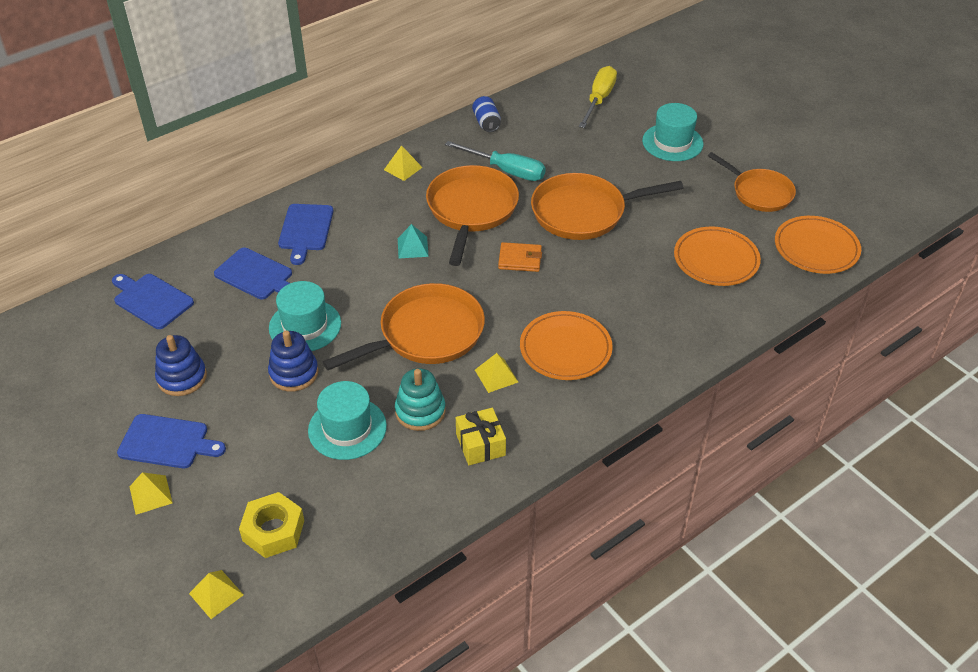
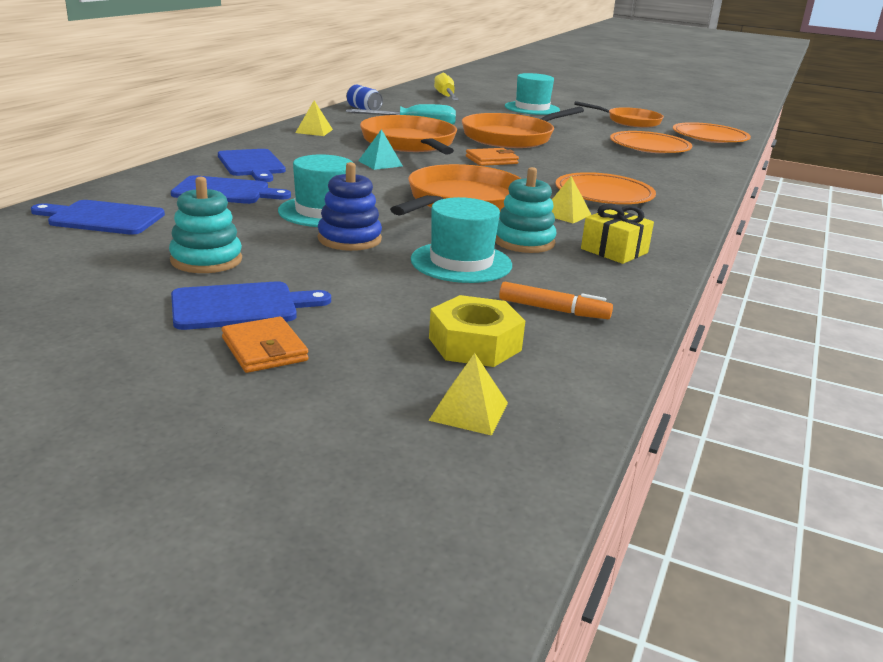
camera: 30 degrees left, 20 degrees down
(150, 494) = (264, 349): yellow pyramid -> orange wallet
(182, 377) = (206, 260): blue stacking toy -> turquoise stacking toy
(358, 509) = (553, 310): none -> orange marker

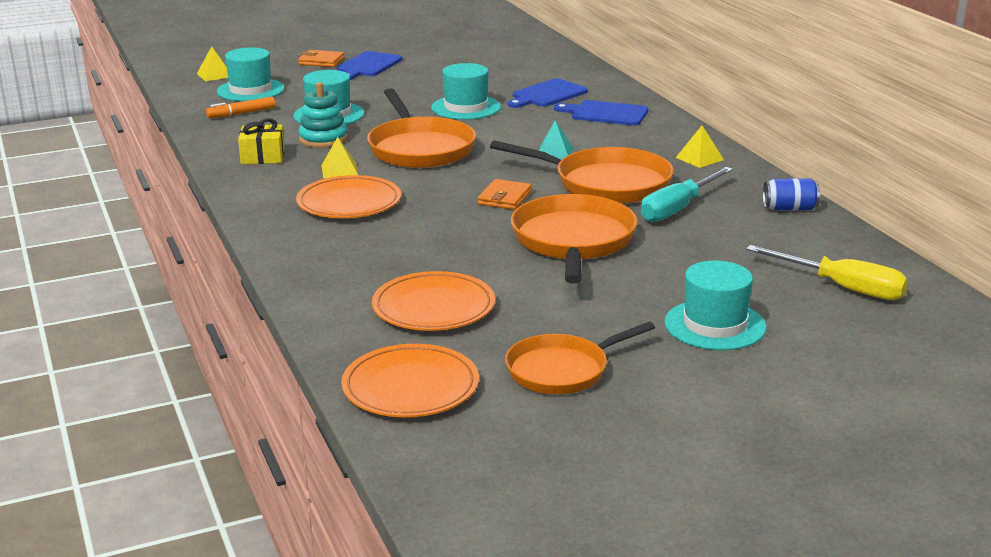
camera: 135 degrees right, 0 degrees up
(102, 218) = (536, 63): blue cutting board -> none
(206, 260) = (434, 70): turquoise stacking toy -> none
(349, 239) = (409, 102): blue stacking toy -> none
(474, 344) = (250, 90): yellow nut -> turquoise hat

